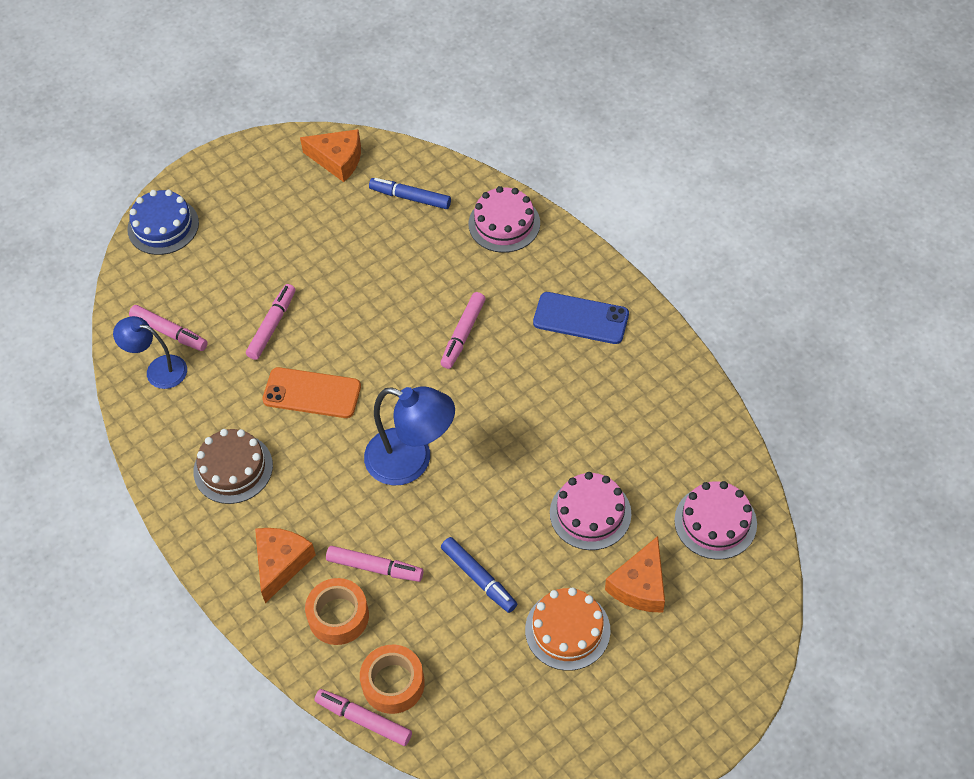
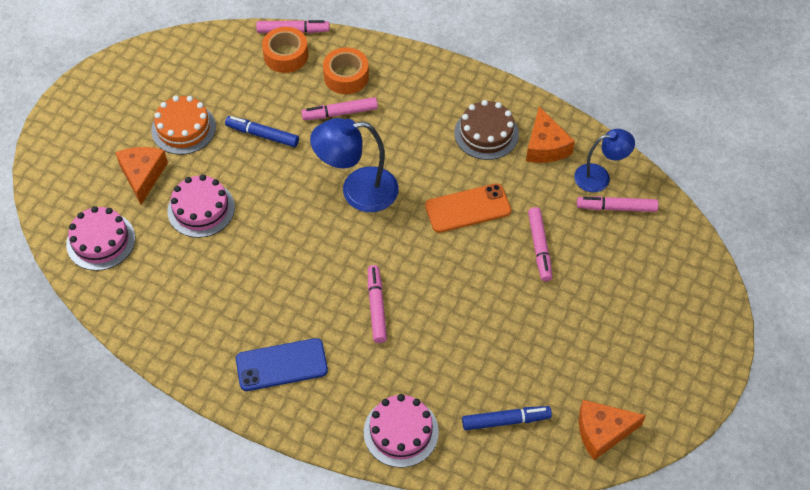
camera: 150 degrees right, 0 degrees up
(163, 226) = (702, 294): blue cake -> none
(281, 563) = (407, 90): orange cheese -> orange cheese (545, 146)

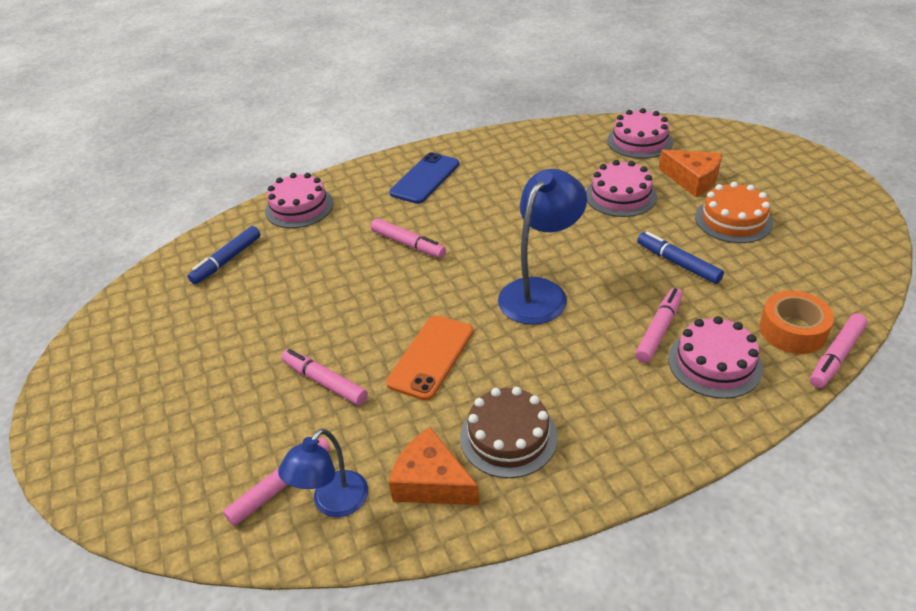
camera: 135 degrees right, 15 degrees down
(262, 135) = (678, 263): blue marker -> blue marker turned 105 degrees counterclockwise
(346, 76) = (714, 363): orange tape -> pink cake
(602, 432) = (137, 306): orange cheese -> none

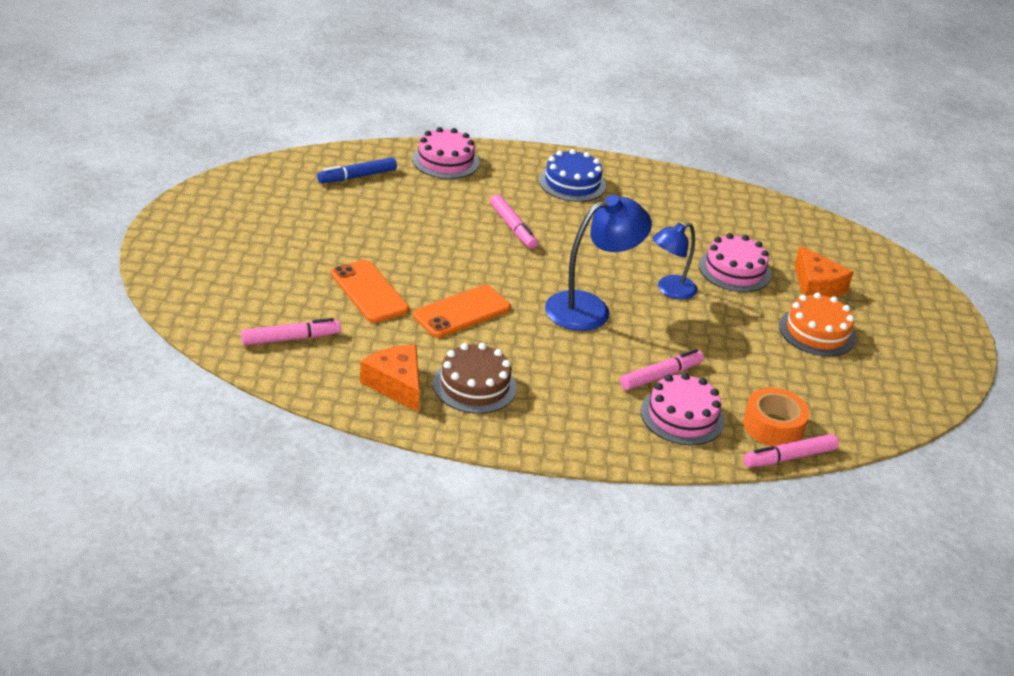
camera: 20 degrees right, 5 degrees down
(325, 382) = (369, 292): pink marker -> orange phone
(333, 503) = (318, 365): blue lamp -> blue lamp (670, 290)
(425, 178) = (572, 183): blue phone -> blue cake
(639, 141) = (802, 235): pink cake -> none
(678, 263) = (729, 340): blue marker -> none

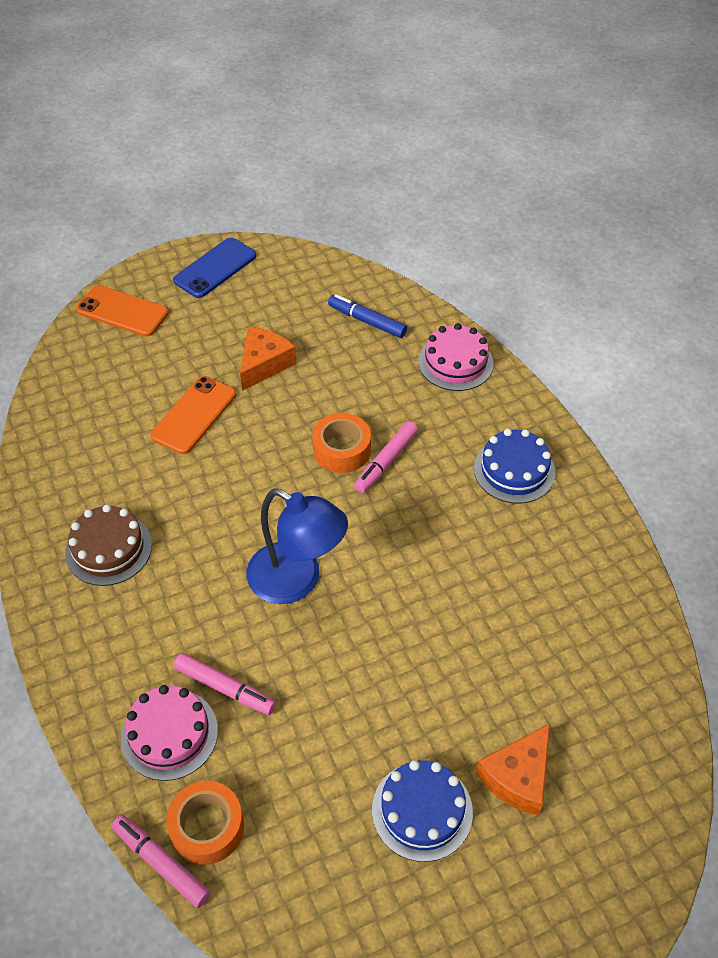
camera: 65 degrees right, 15 degrees up
(200, 218) = (215, 268): none -> blue phone
(291, 338) = (90, 401): pink marker -> none
(396, 384) = (73, 495): orange cheese -> orange cheese (264, 364)
(462, 312) = (213, 489): orange phone -> orange phone (122, 311)
(481, 240) = (341, 450): none -> orange tape
(670, 290) = (386, 635): blue lamp -> none
(734, 270) = (478, 680): pink cake -> none
(817, 332) = (422, 810): orange cake -> blue cake

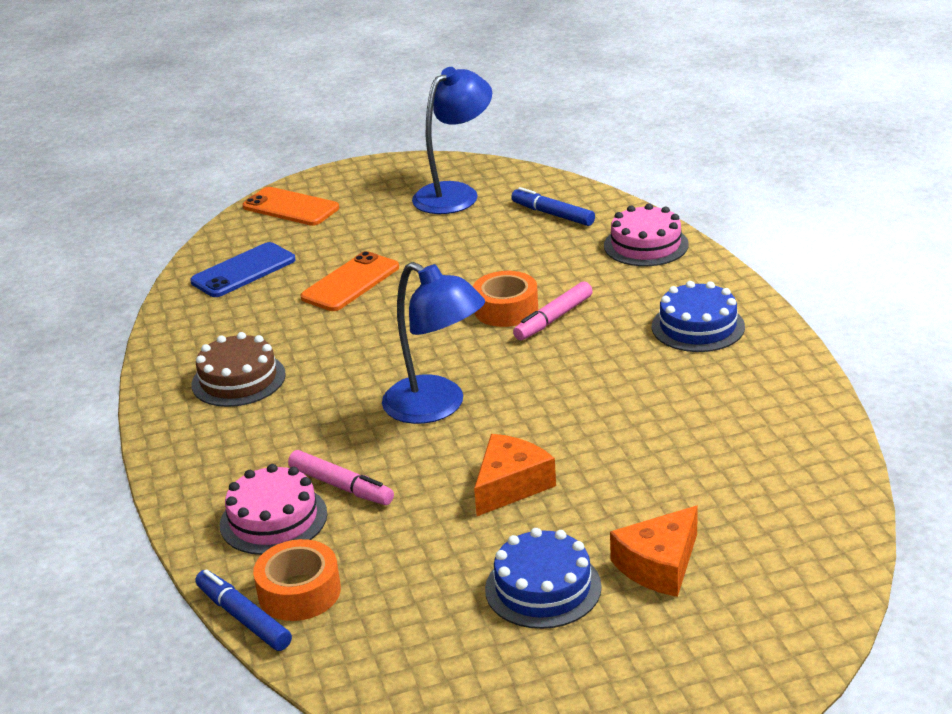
camera: 10 degrees right, 20 degrees down
(161, 863) = (243, 618): pink marker -> blue marker
(215, 268) = (395, 176): blue phone -> blue phone (243, 271)
(264, 364) = (434, 245): orange cheese -> orange cheese (510, 485)
(274, 292) = (455, 193): none -> blue lamp

